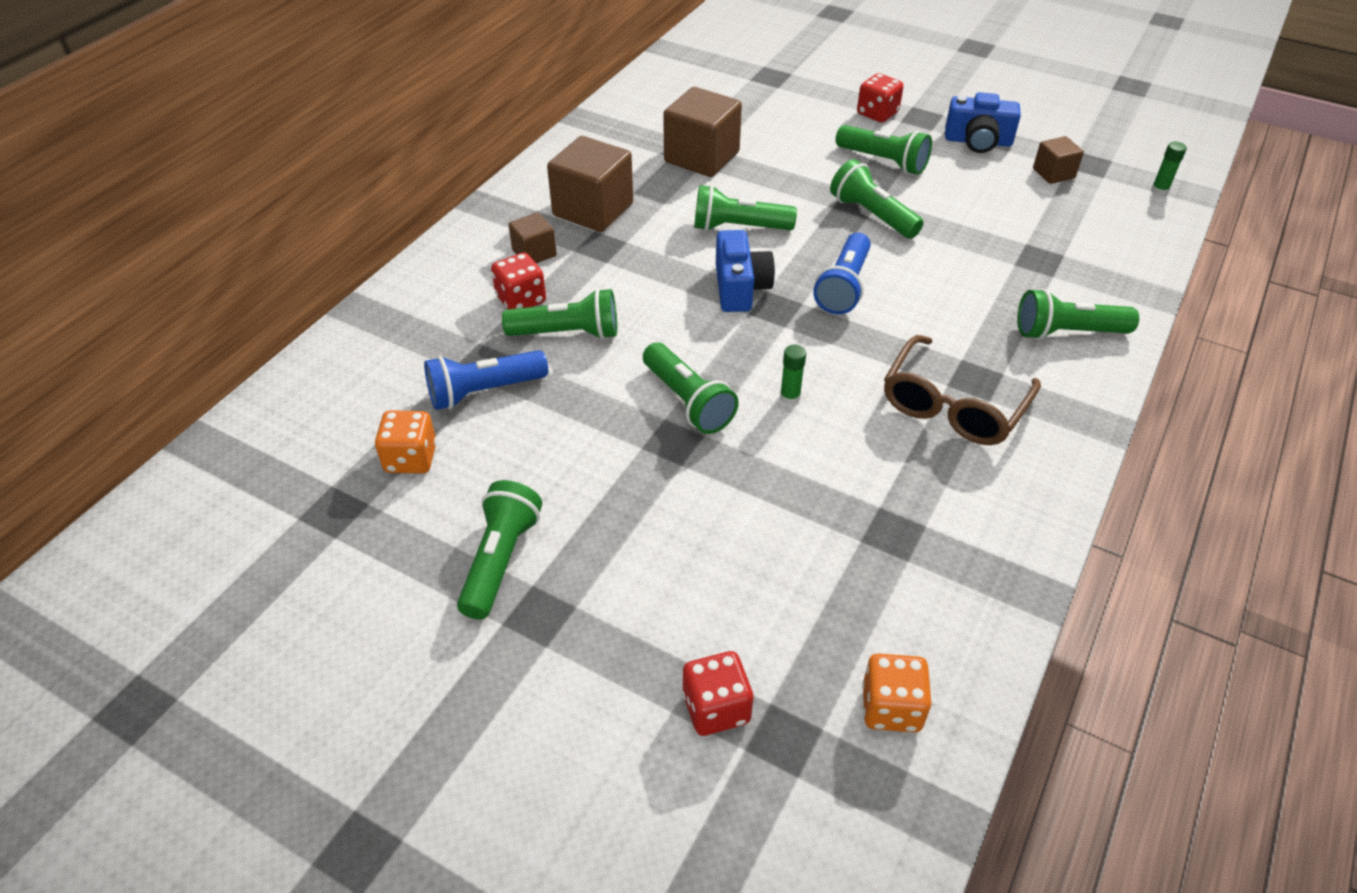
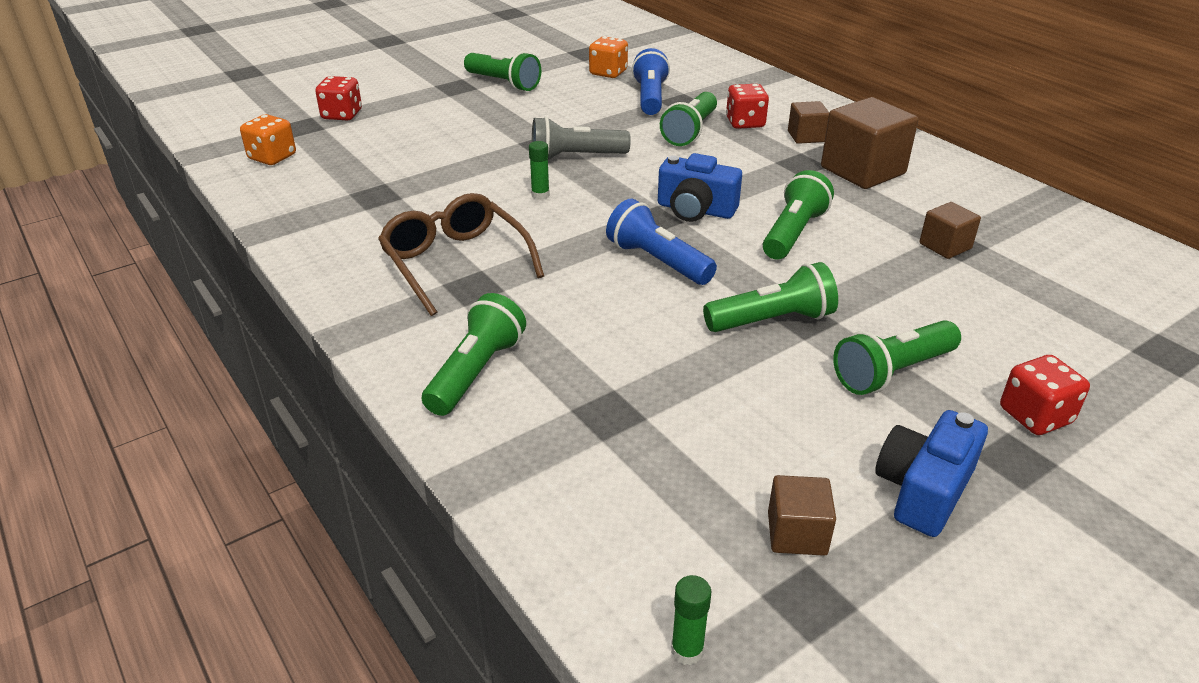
camera: 115 degrees right, 10 degrees down
(688, 401) = (575, 157): green flashlight -> grey flashlight
(701, 157) = (945, 246): brown cube -> brown cube, size x0.54

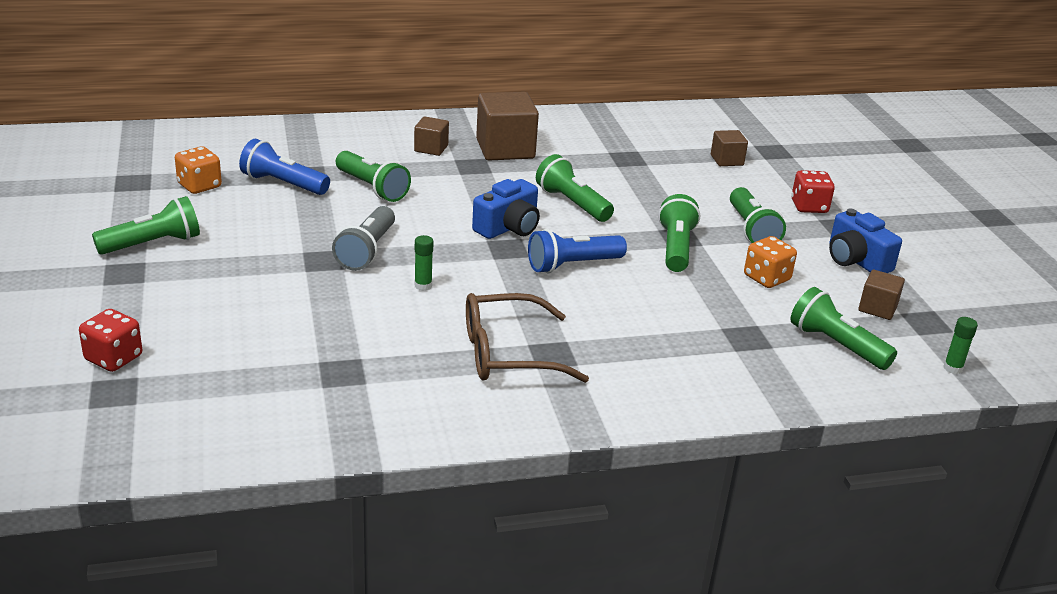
camera: 70 degrees left, 5 degrees down
(272, 157) = (180, 424): orange dice -> orange dice (766, 278)
(476, 372) = (672, 378): green flashlight -> green flashlight (836, 345)
(745, 123) = (381, 162): red dice -> none
(945, 246) = (627, 162): brown cube -> brown cube (727, 160)

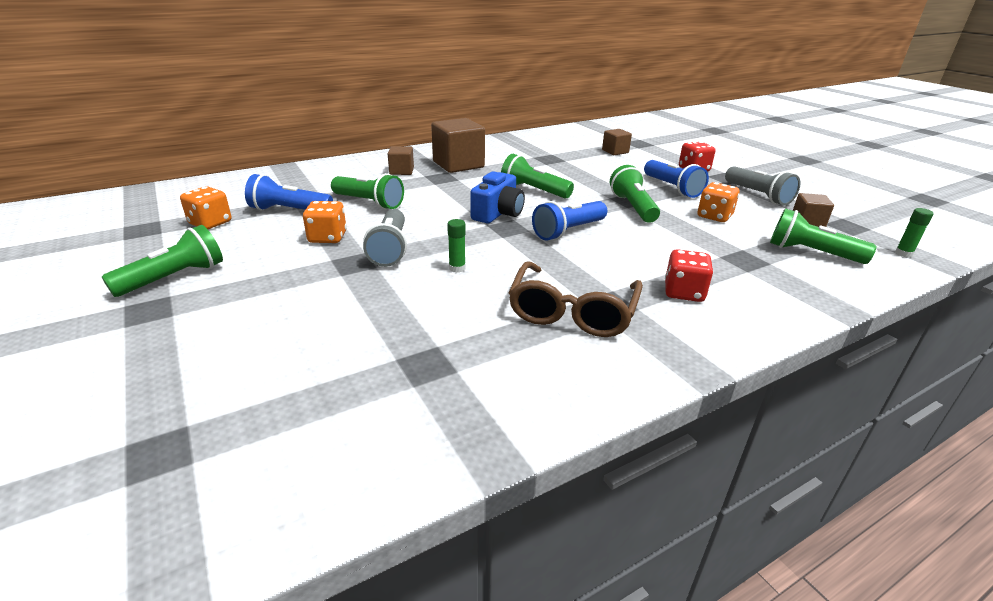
camera: 15 degrees left, 0 degrees up
(113, 358) = (151, 408): red dice -> red dice (683, 292)
(310, 225) = (327, 237): none -> orange dice
(507, 354) = (572, 312): brown glasses -> brown glasses turned 45 degrees counterclockwise
(751, 230) = (672, 188): green flashlight -> blue flashlight
(856, 260) = (758, 195): blue camera -> grey flashlight

